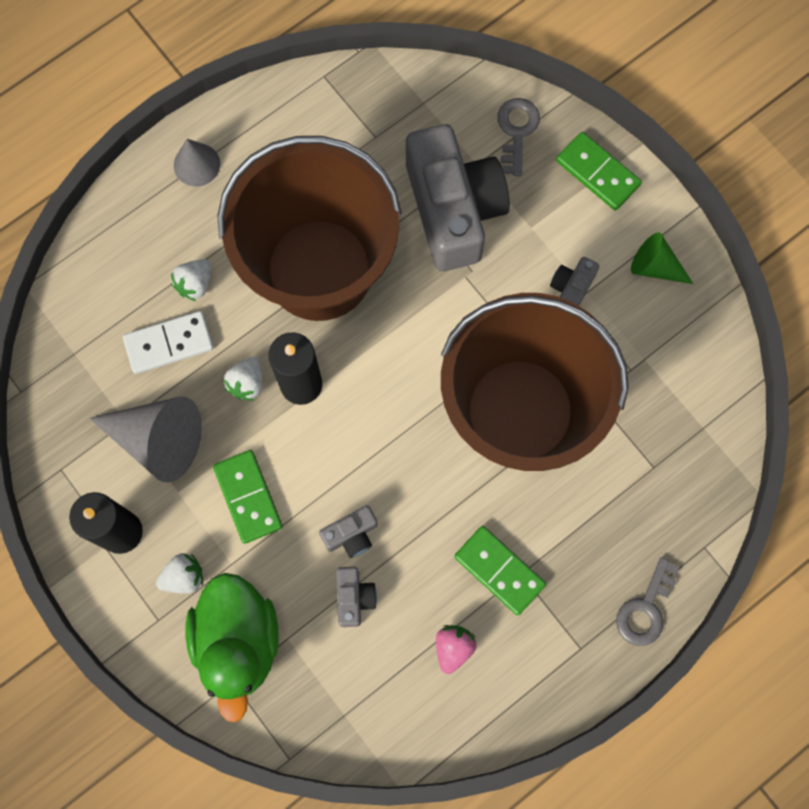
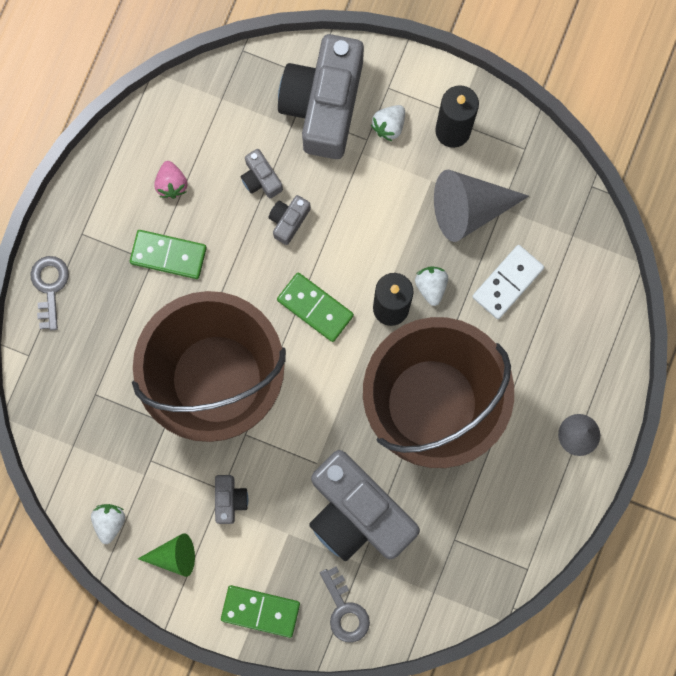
camera: 150 degrees right, 5 degrees up
(195, 284) = (518, 339): white strawberry -> white strawberry (109, 522)
(238, 642) = (324, 104): green duck -> grey camera
(248, 497) = (378, 205): green domino -> green domino (315, 307)

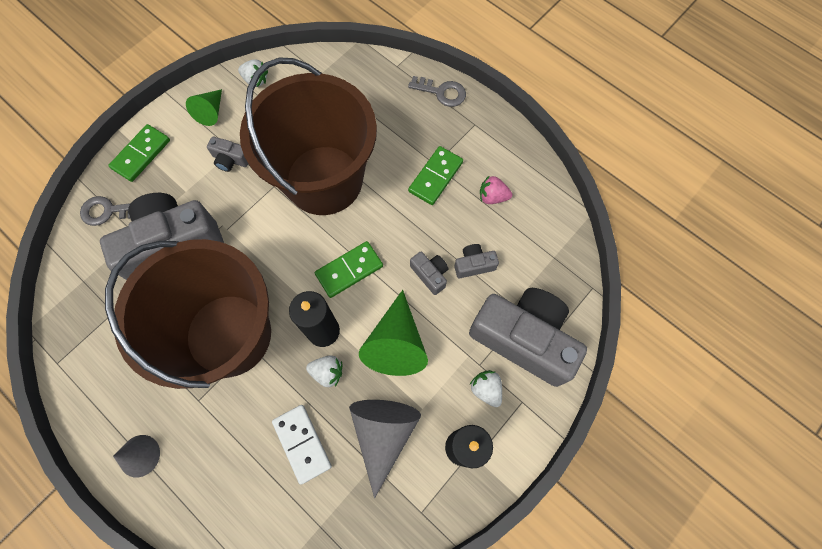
camera: 110 degrees right, 10 degrees down
(376, 229) = (396, 343): none -> green cone

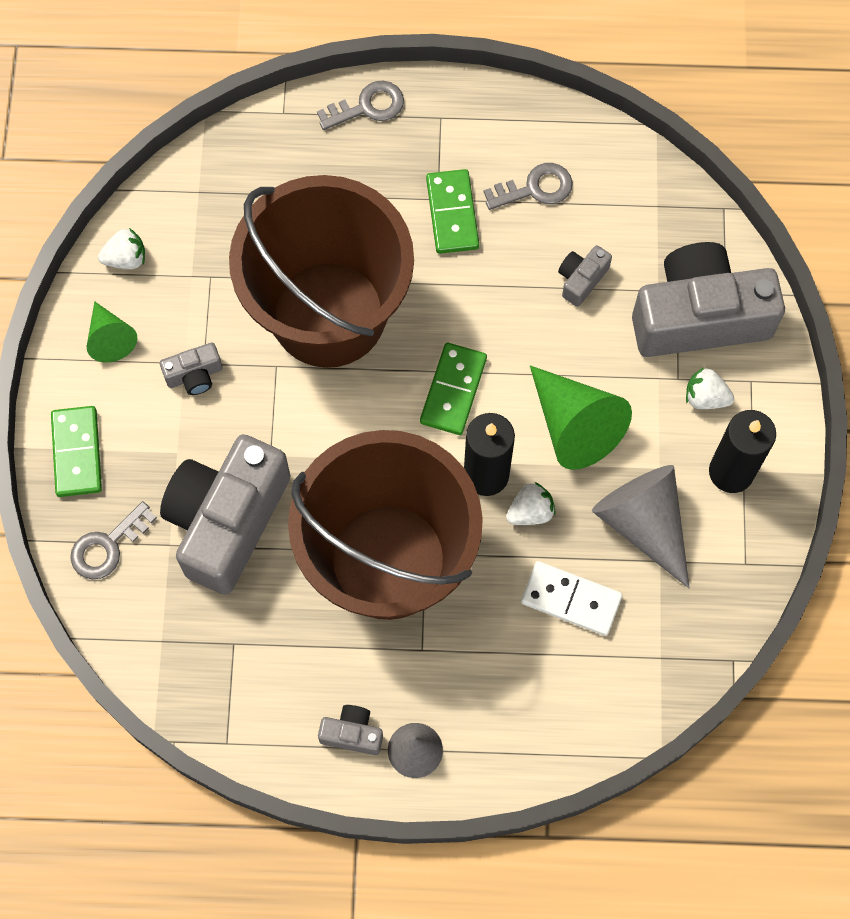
camera: 40 degrees left, 0 degrees up
(430, 274) = (544, 326): grey camera -> grey camera (352, 733)
(492, 197) = (535, 188): pink strawberry -> grey key

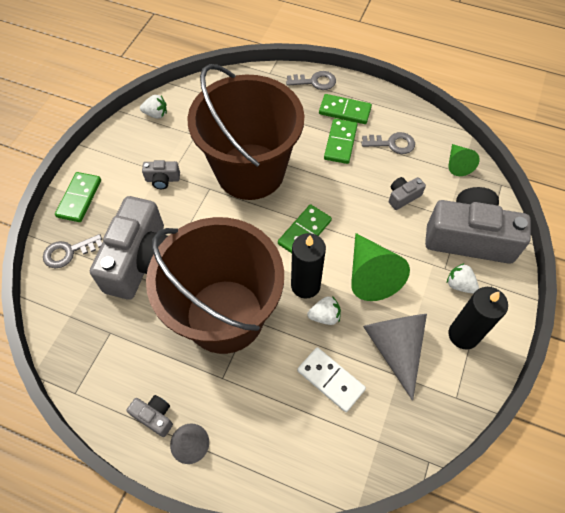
camera: 20 degrees right, 10 degrees down
(110, 338) = (128, 148): green cone -> green cone (457, 164)
(227, 521) = (142, 261): grey camera -> grey camera turned 150 degrees clockwise
(438, 149) = (345, 111): none -> green domino

